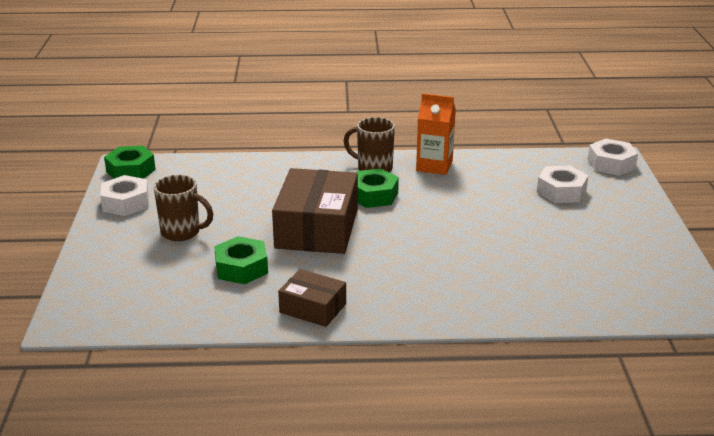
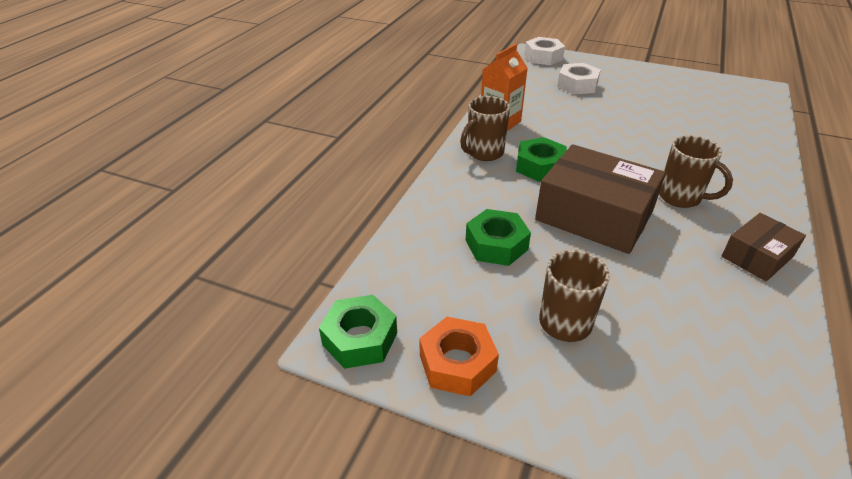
camera: 65 degrees left, 10 degrees up
(126, 203) = (457, 363): white nut -> orange nut
(241, 268) = (667, 288): green nut -> green nut (496, 245)
(379, 266) = (681, 198): none -> brown mug

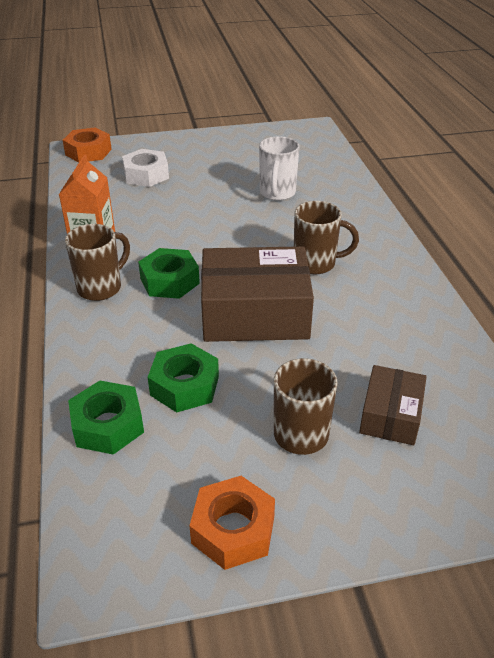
camera: 35 degrees left, 0 degrees up
(360, 339) = (115, 562): green nut -> green nut (108, 425)
(484, 153) = (101, 287): brown mug -> brown mug turned 150 degrees counterclockwise
(543, 57) = (88, 152): white nut -> orange nut
(685, 131) = (277, 193): none -> white mug
(757, 256) = (406, 295): brown box -> brown box (391, 415)

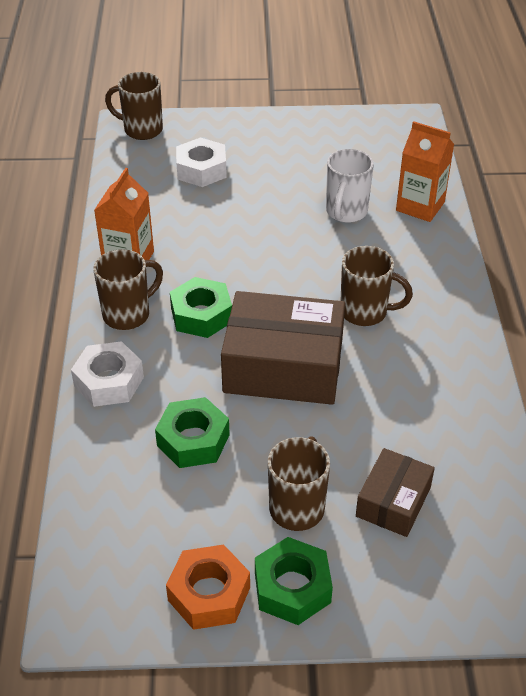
camera: 10 degrees right, 5 degrees up
(88, 152) = (141, 130): orange nut -> brown mug
(92, 345) = (109, 381): none -> white nut
(108, 425) = (111, 472): green nut -> green nut (292, 588)
(337, 184) = (420, 206): none -> orange carton

